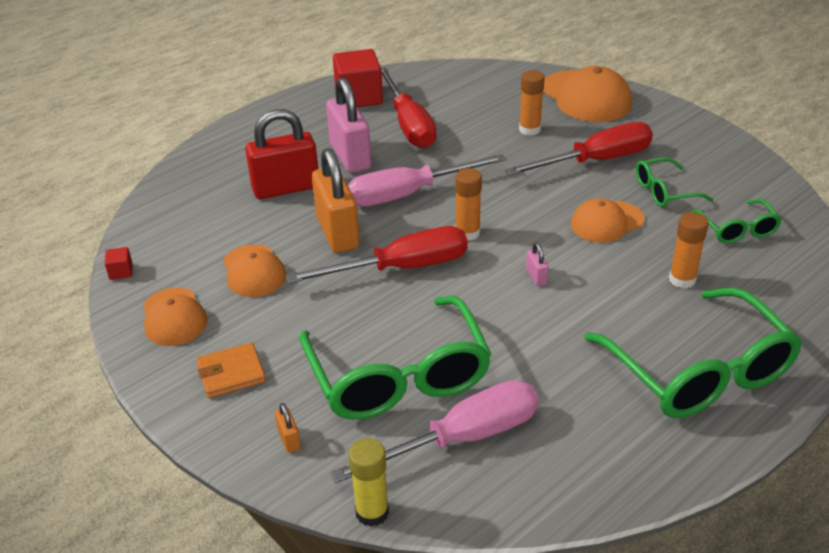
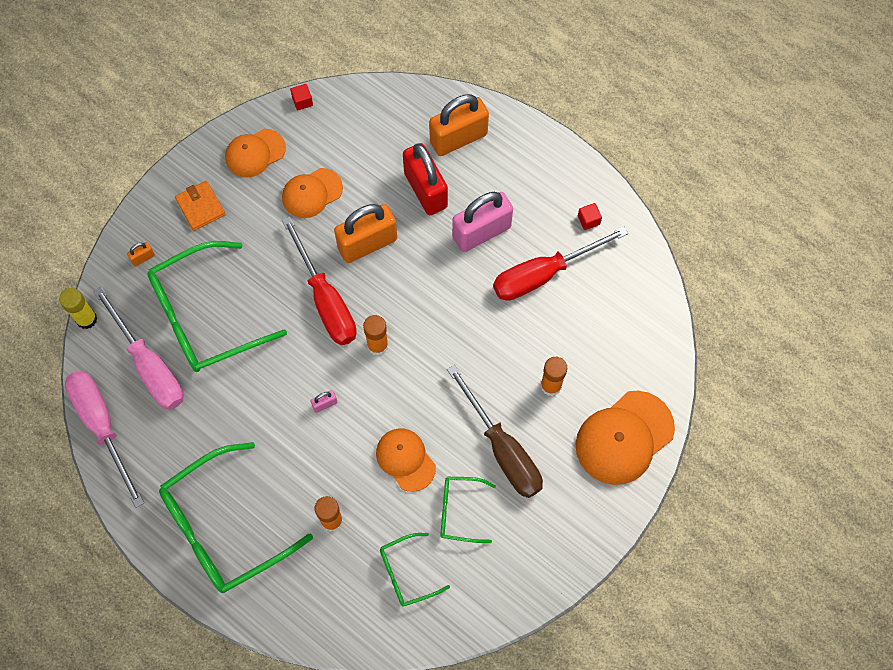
camera: 80 degrees right, 30 degrees up
(232, 163) = (458, 138): none -> orange padlock
(359, 97) = (588, 220): red cube -> red cube, size x0.43
(408, 194) = (428, 290): pink screwdriver -> pink screwdriver (102, 426)
(596, 161) = (502, 449): red screwdriver -> brown screwdriver
(664, 191) = (459, 511): green glasses -> green glasses turned 60 degrees counterclockwise

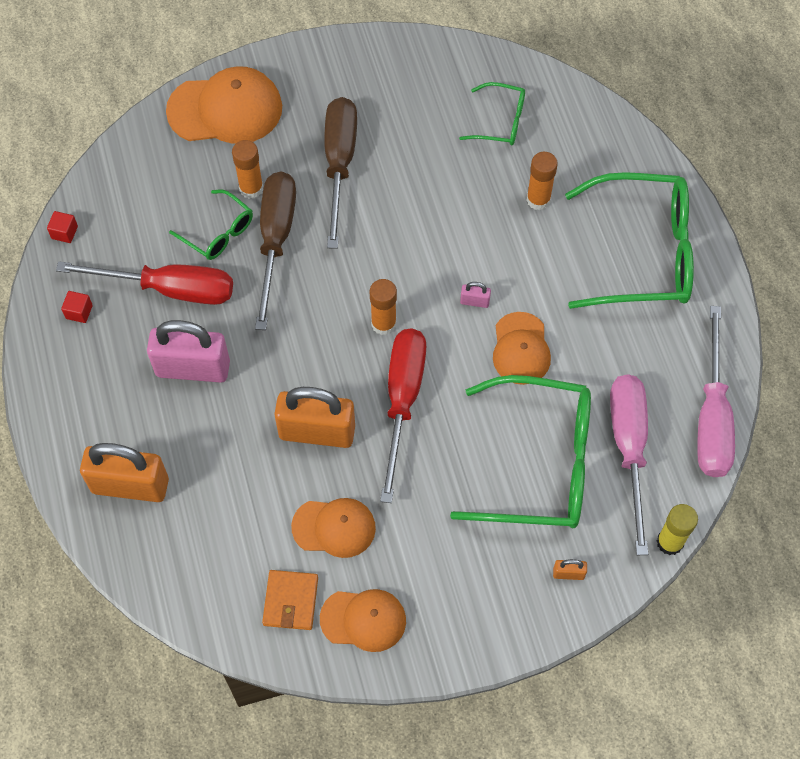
camera: 145 degrees left, 5 degrees down
(200, 207) = (467, 593): orange wallet -> orange wallet (290, 601)
(302, 101) = (264, 650): red cube -> red cube (64, 232)
(405, 459) = (434, 208): orange cap -> orange cap (521, 349)
(425, 190) = (212, 450): red padlock -> none
(459, 511) = (418, 140): green glasses -> green glasses (218, 233)
(500, 357) = (275, 240): none -> brown screwdriver

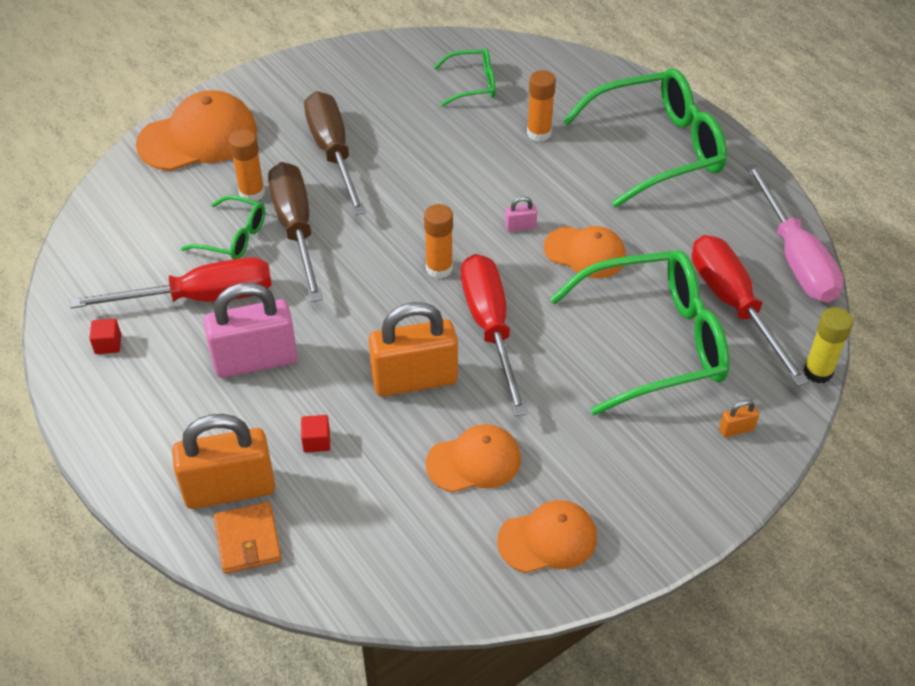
camera: 20 degrees left, 15 degrees down
(64, 232) = (65, 279): red cube -> red cube (316, 441)
(290, 601) = (459, 546): orange wallet -> orange wallet (248, 540)
(521, 349) = (585, 252): orange cap -> orange cap turned 45 degrees counterclockwise
(629, 448) = (733, 305): pink screwdriver -> red screwdriver

